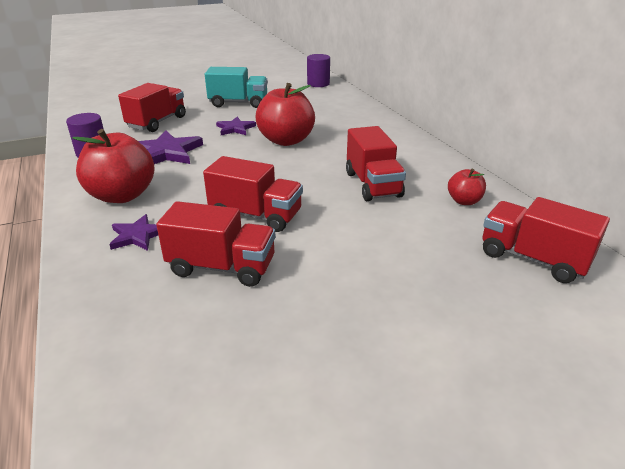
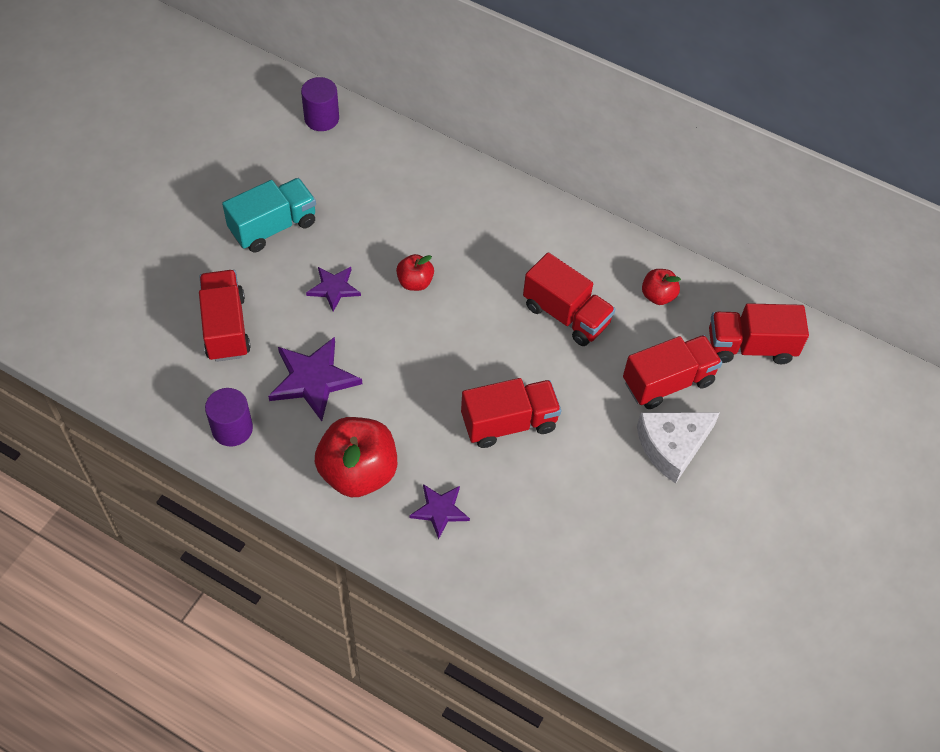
camera: 40 degrees left, 25 degrees up
(222, 267) = (546, 499): red truck -> red truck (668, 382)
(286, 140) = (415, 282): red apple -> red apple, size x0.51
(379, 287) = (672, 446): none -> white cheese

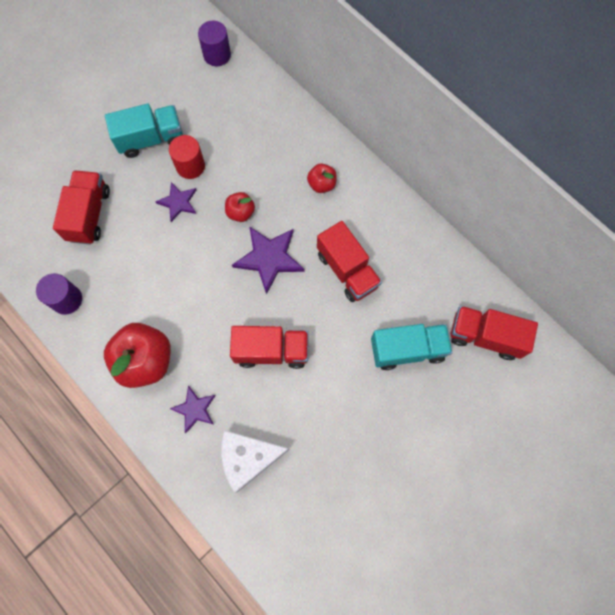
camera: 20 degrees right, 15 degrees up
(313, 379) = (138, 275): purple star -> purple star (269, 258)
(334, 245) = (190, 166): none -> red cylinder
(658, 296) = (426, 272): red apple -> red apple (321, 184)
(668, 382) = (407, 349): red truck -> turquoise truck
(672, 446) = (391, 406): white cheese -> white cheese (248, 458)

